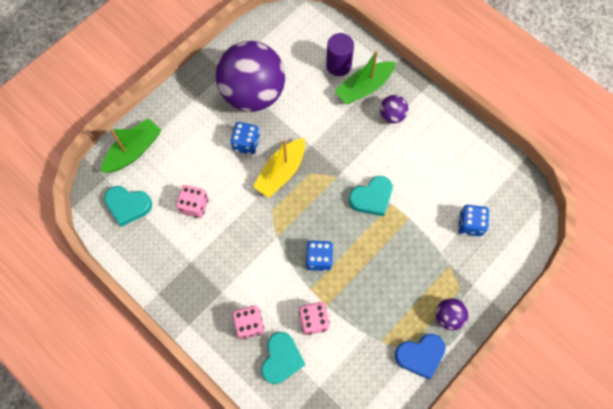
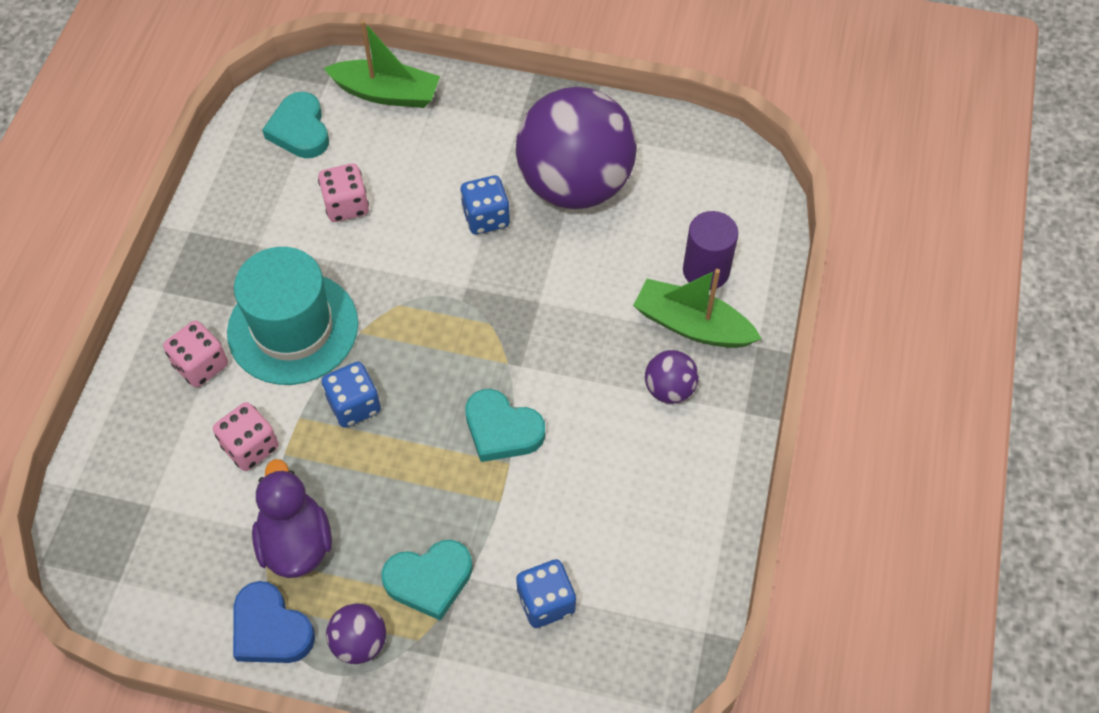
camera: 60 degrees right, 10 degrees down
(255, 267) = (293, 328): none -> turquoise hat
(281, 172) = (468, 285): yellow boat -> none
(281, 359) = (168, 433): turquoise heart -> turquoise heart (429, 580)
(380, 322) = (296, 542): none -> purple duck

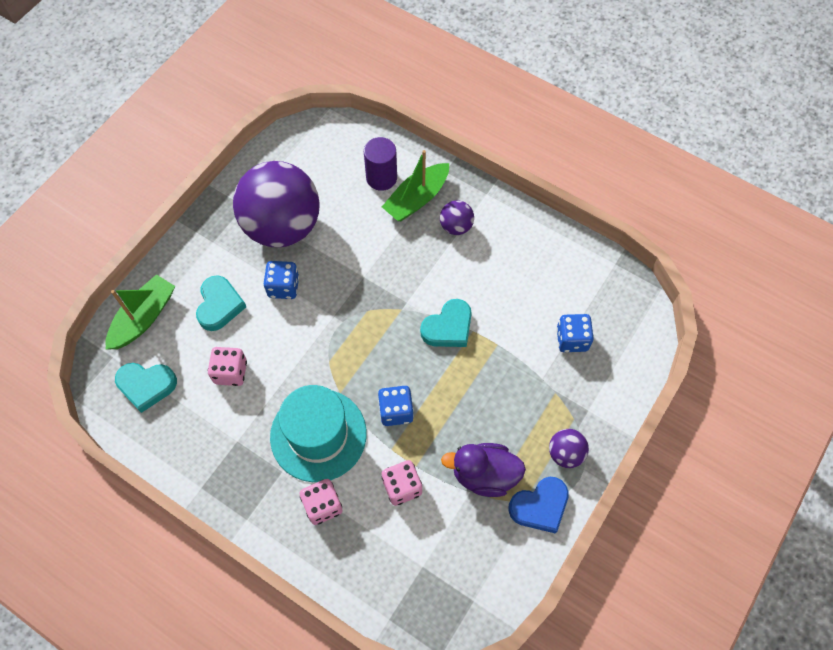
camera: 70 degrees left, 5 degrees up
(429, 580) = (537, 400): turquoise heart -> turquoise heart (219, 305)

